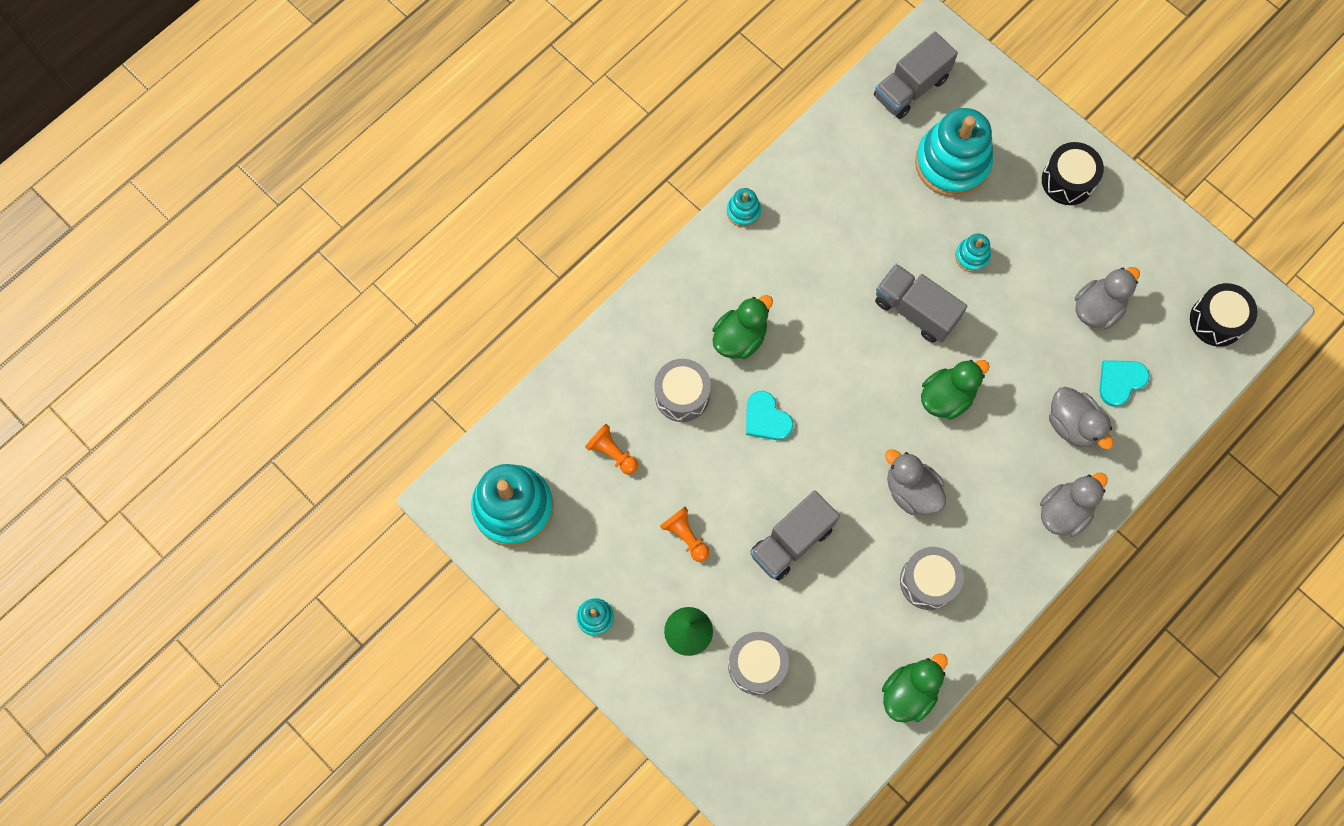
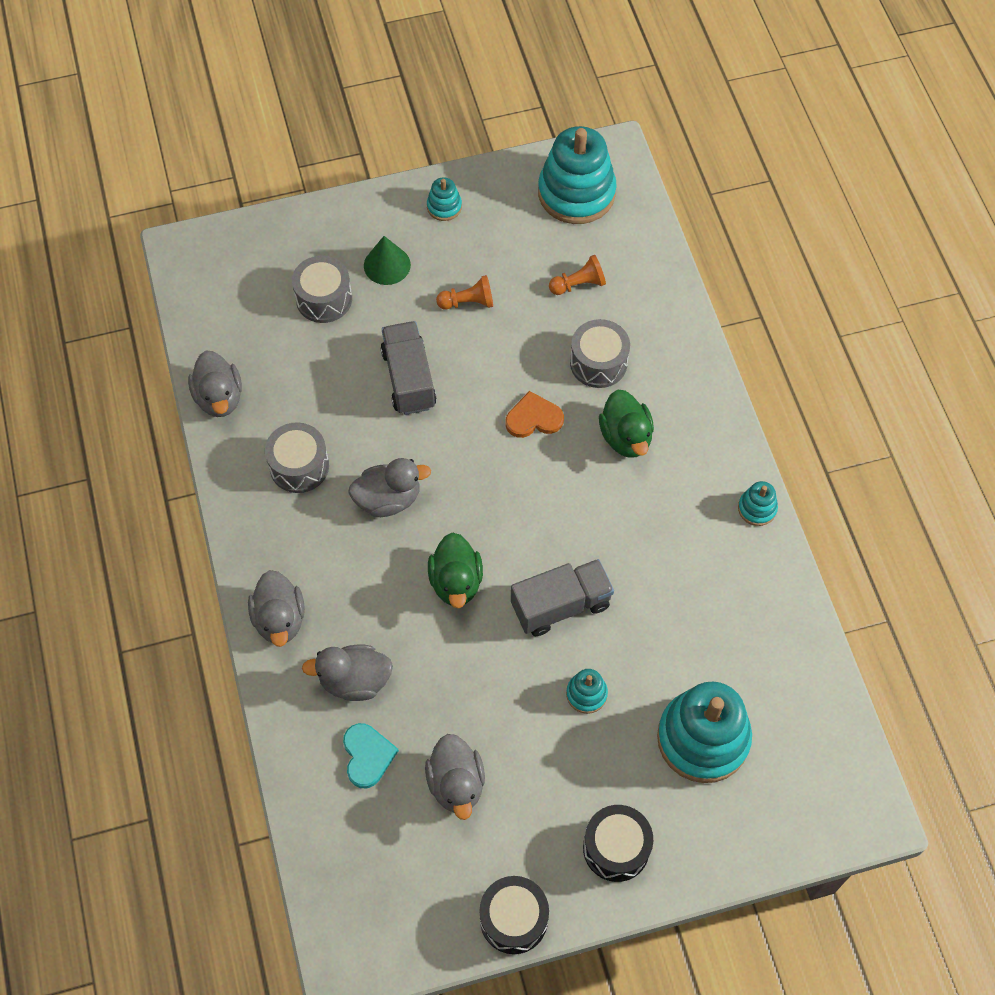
camera: 120 degrees right, 10 degrees down
(766, 418) = (533, 418): turquoise heart -> orange heart
(909, 692) = (219, 398): green duck -> grey duck
(910, 88) = (816, 749): grey truck -> none
(1217, 320) = (367, 901): black drum -> black drum (513, 919)

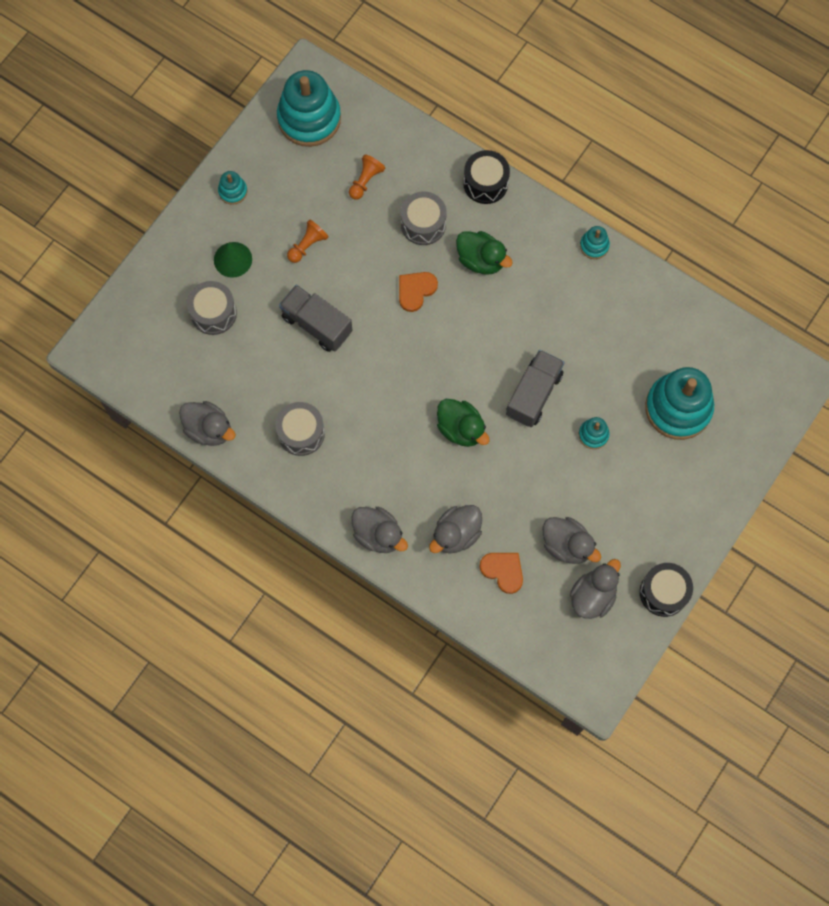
camera: 40 degrees left, 10 degrees up
(367, 756) = (503, 571): turquoise heart -> orange heart
(388, 499) = (375, 410): grey duck -> grey duck (593, 596)
(616, 848) = (684, 508): black drum -> black drum (485, 183)

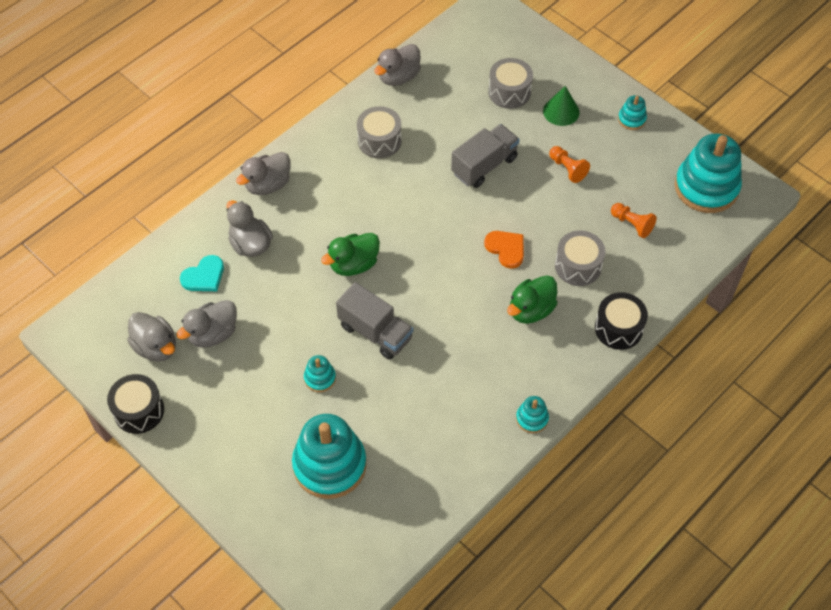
camera: 100 degrees right, 15 degrees down
(503, 571) = (204, 276): orange heart -> turquoise heart

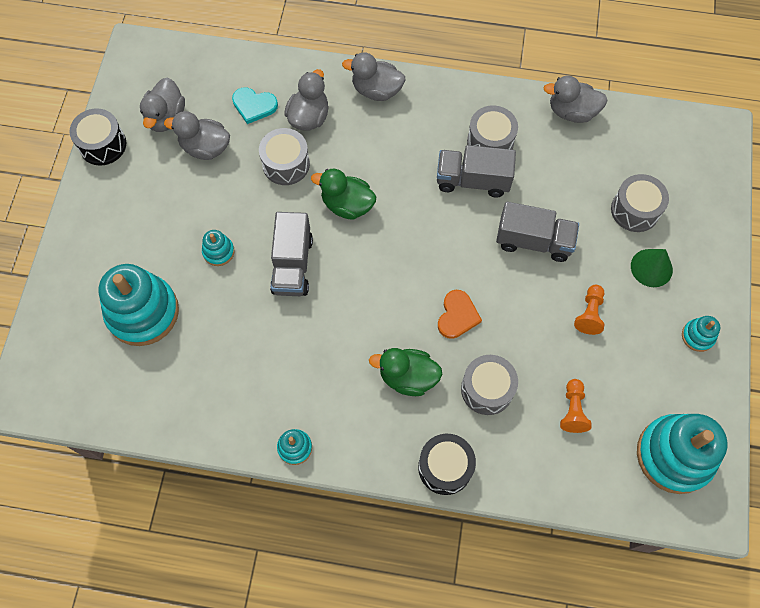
camera: 55 degrees right, 10 degrees up
(280, 285) = (286, 164): none -> grey drum
(403, 171) = (472, 180): none -> grey truck

